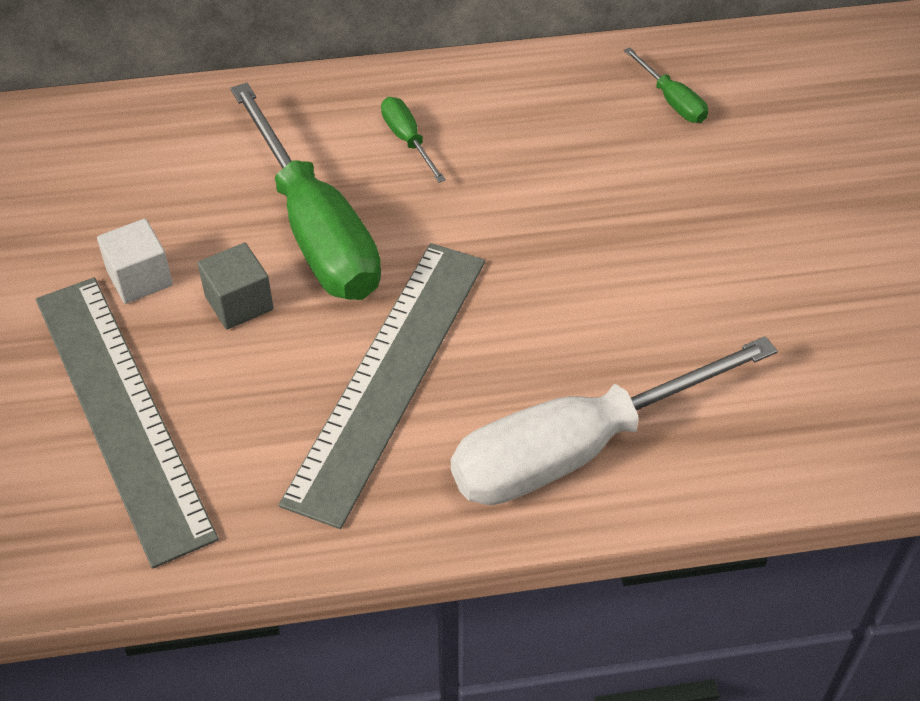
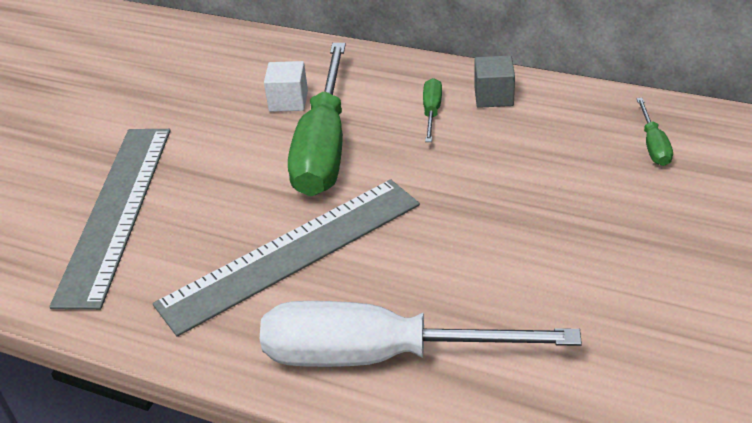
camera: 35 degrees right, 10 degrees down
(140, 278) = (195, 139): white cube -> white cube (288, 101)
(239, 303) = (239, 173): grey cube -> grey cube (493, 96)

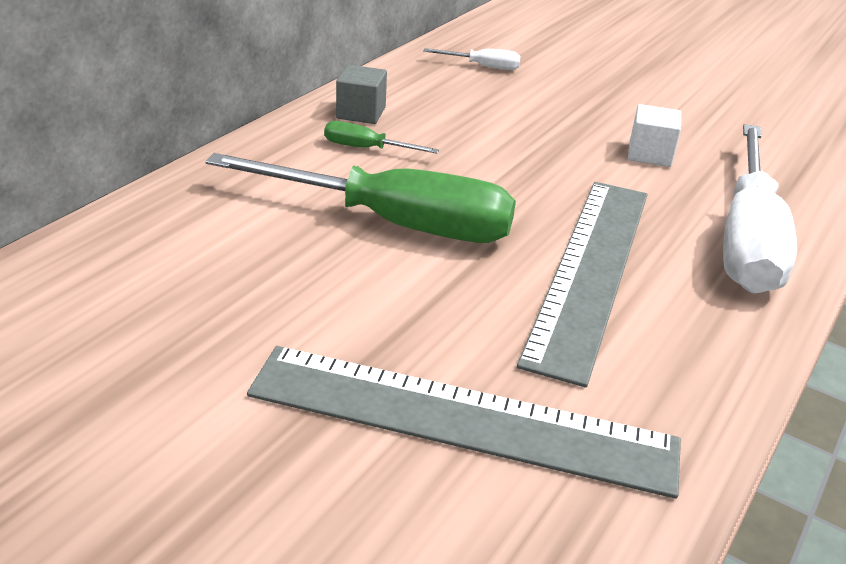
camera: 85 degrees left, 5 degrees down
(288, 101) = (273, 236): white cube -> white cube (649, 154)
(292, 253) = (590, 270): grey ruler -> grey ruler turned 45 degrees clockwise
(653, 145) = (483, 66): green screwdriver -> white screwdriver

